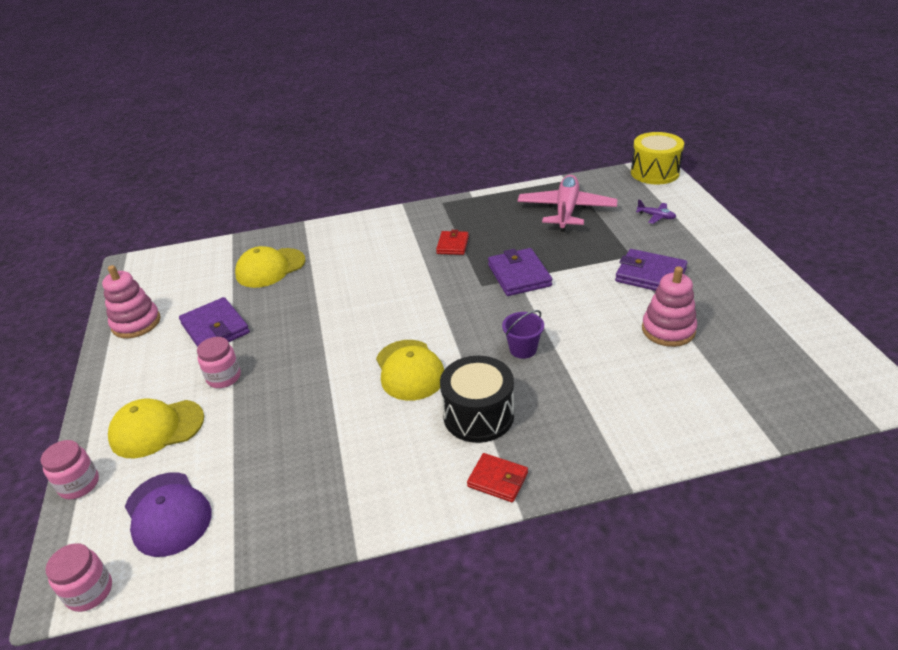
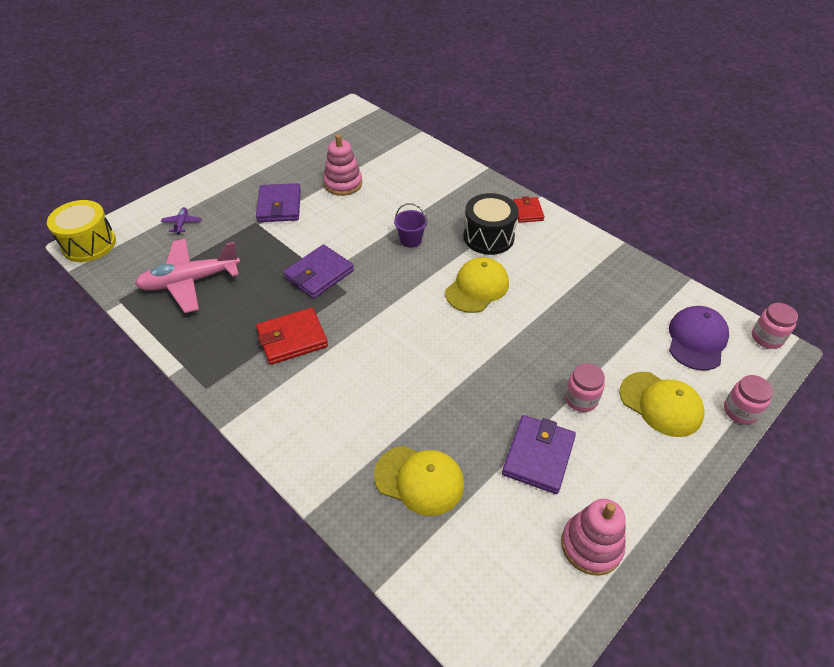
camera: 125 degrees left, 10 degrees up
(452, 245) = (292, 339): red wallet -> red wallet, size x1.60

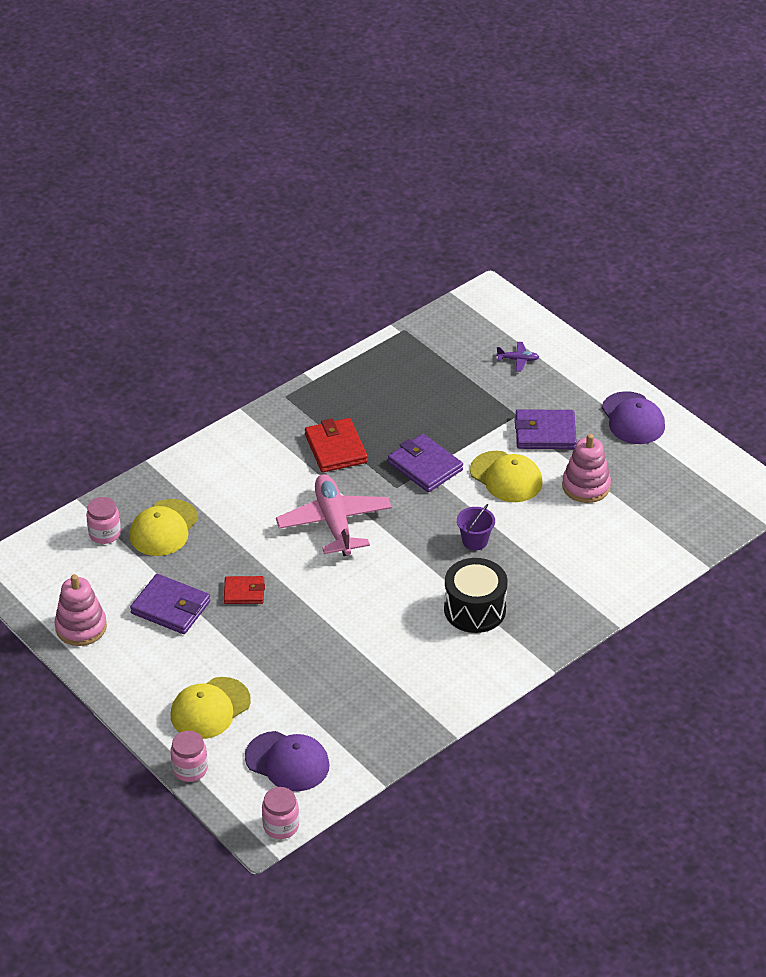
camera: 95 degrees right, 5 degrees down
(89, 244) = (488, 298): yellow drum -> none
(190, 281) = (424, 374): pink plane -> pink plane (334, 523)
(266, 162) = (633, 419): none -> purple cap
(477, 287) = (390, 590): yellow cap -> yellow cap (506, 477)
(527, 212) = (521, 652): red wallet -> red wallet (244, 592)
(581, 399) = (227, 649): pink jar -> pink jar (105, 533)

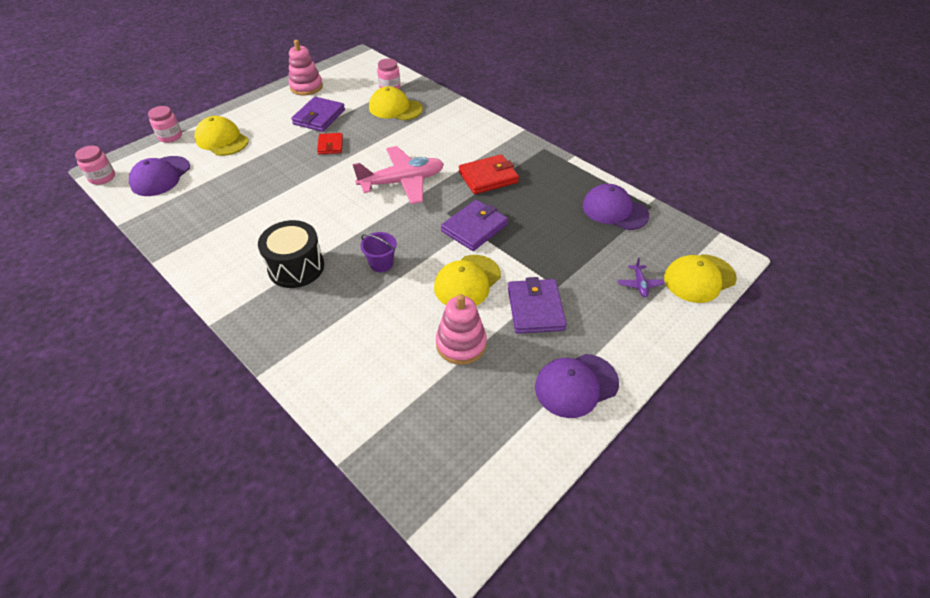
camera: 85 degrees right, 5 degrees up
(408, 357) = (614, 210): none -> purple cap
(513, 320) = (699, 278): none -> yellow cap

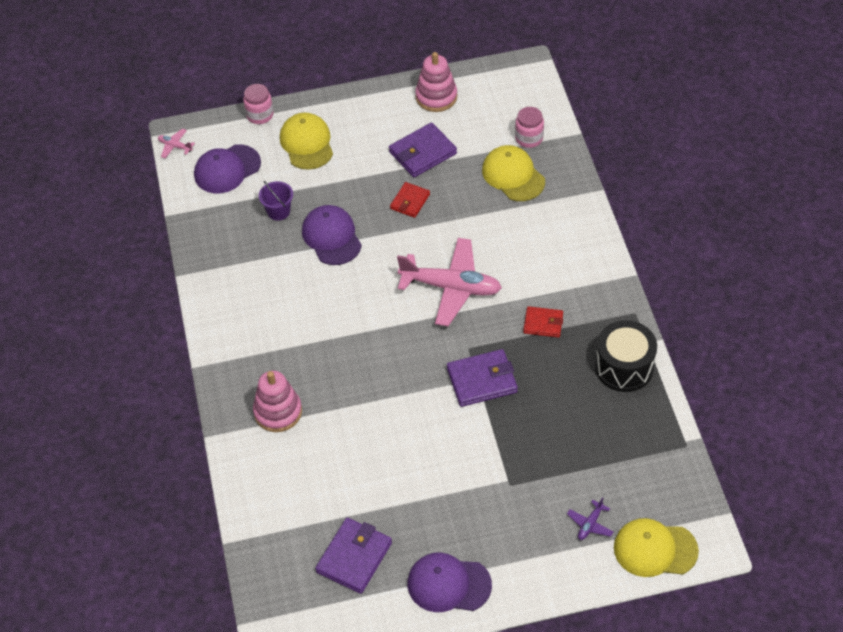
camera: 35 degrees right, 5 degrees up
(102, 177) = (175, 146): pink jar -> pink plane
(296, 267) = (292, 343): black drum -> black drum (624, 367)
(381, 264) = (368, 377): purple bucket -> purple bucket (278, 211)
(461, 344) = (381, 495): pink stacking toy -> pink stacking toy (278, 412)
(467, 282) = (431, 437): yellow cap -> none
(488, 177) = (543, 323): red wallet -> red wallet, size x0.63
(535, 309) = (471, 496): purple wallet -> purple wallet (354, 557)
(614, 210) = (641, 431): purple cap -> purple cap (331, 237)

